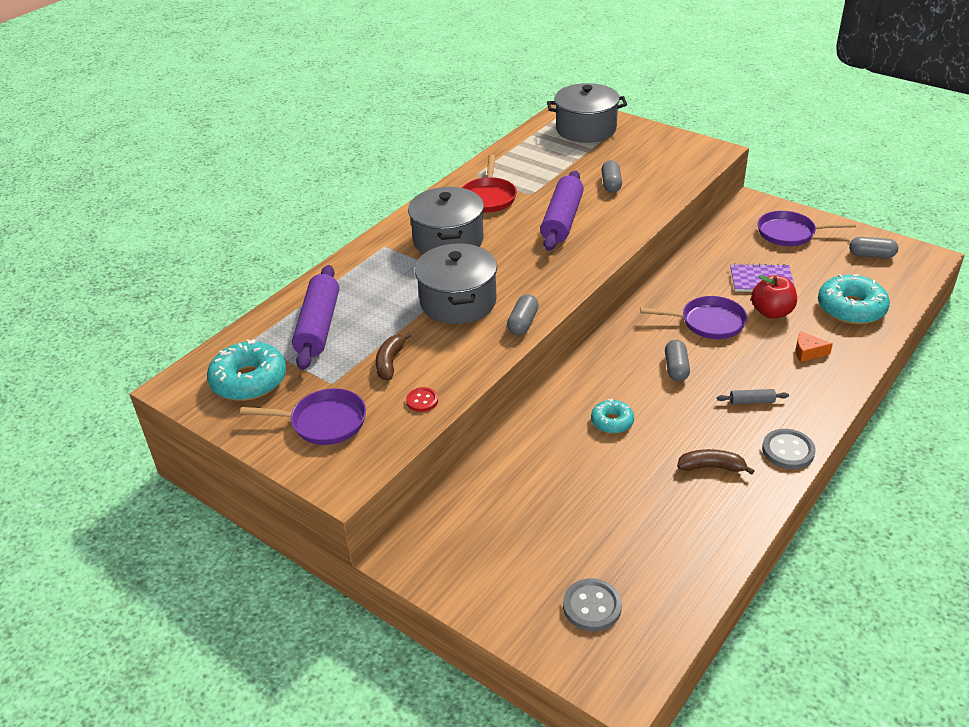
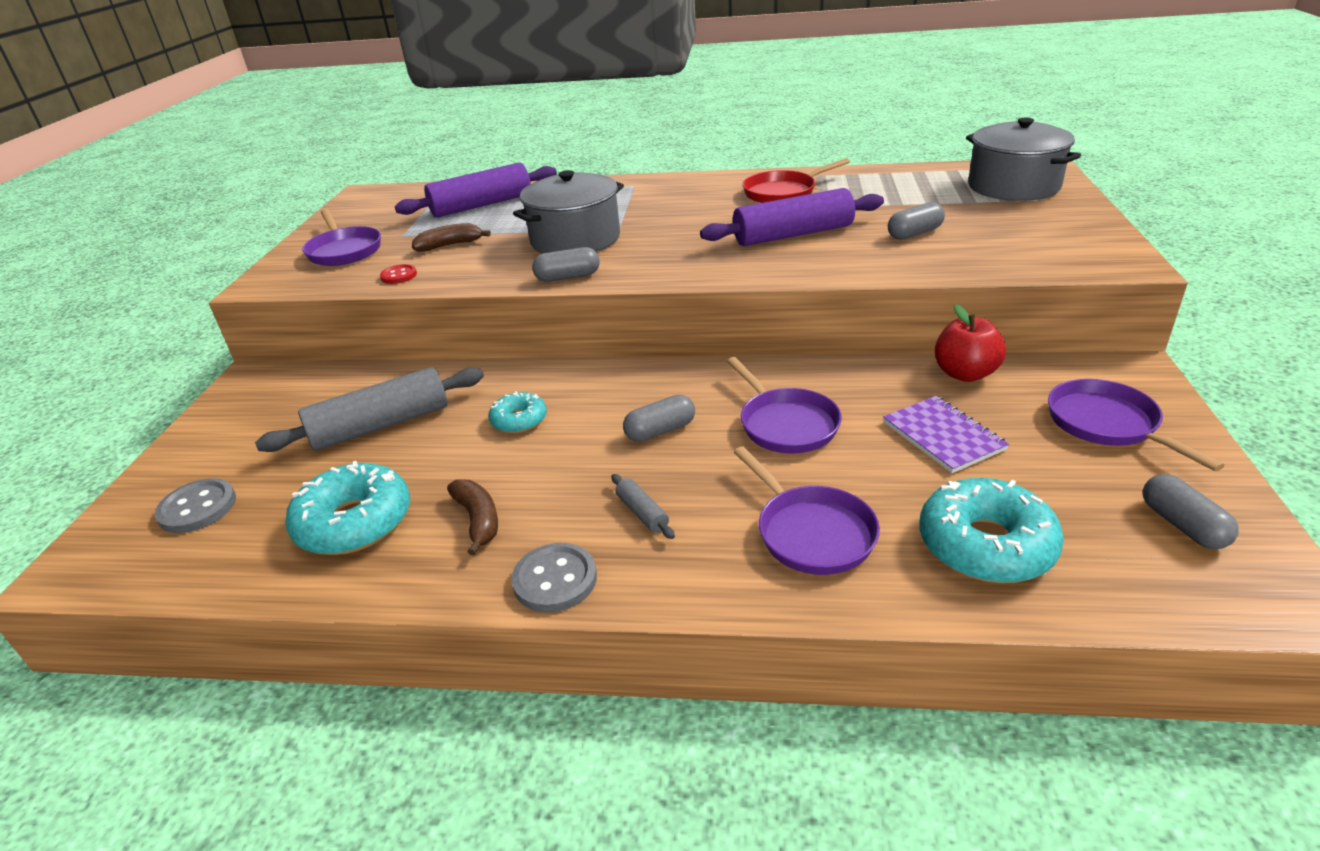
camera: 60 degrees right, 5 degrees down
(249, 380) = (386, 209): turquoise donut -> turquoise donut (354, 522)
(448, 240) = (678, 203): grey pot -> none
(558, 489) = (381, 425): none -> grey rolling pin
(771, 312) = (873, 468): red apple -> red apple (965, 374)
(808, 352) = (811, 532): orange cheese -> purple pan

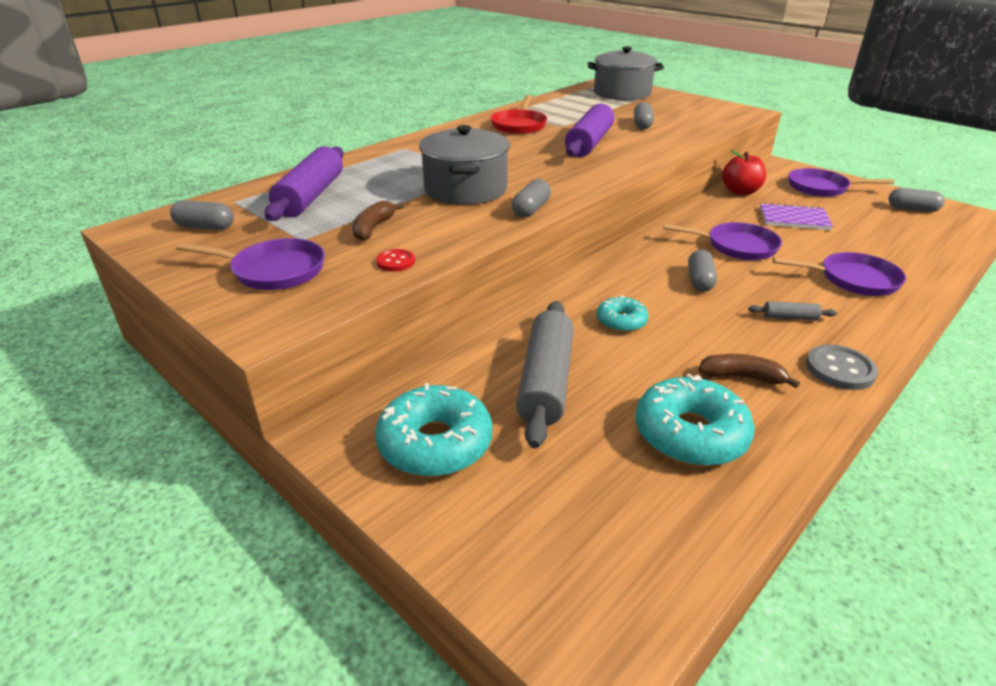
camera: 55 degrees left, 0 degrees up
(197, 508) = (567, 525): grey button -> none
(389, 206) = (205, 227): none -> grey capsule
(985, 545) = (897, 247): turquoise donut -> turquoise donut (435, 443)

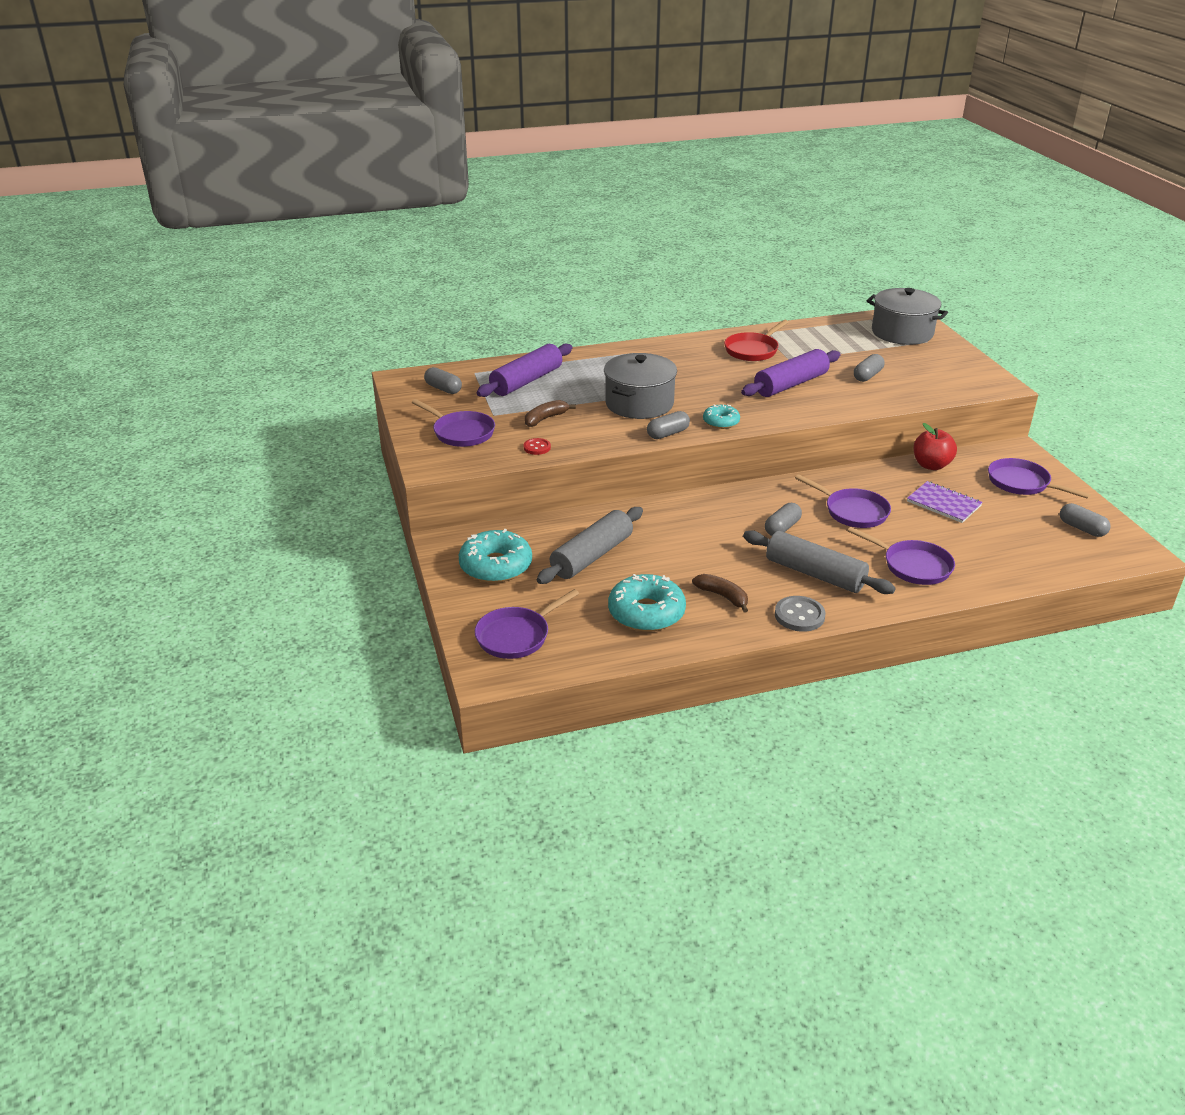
camera: 30 degrees right, 0 degrees up
(568, 550) = (516, 636): none -> purple pan
(621, 321) = (685, 537): turquoise donut -> turquoise donut (721, 422)
(790, 317) = (814, 574): grey rolling pin -> grey rolling pin, size x2.33

